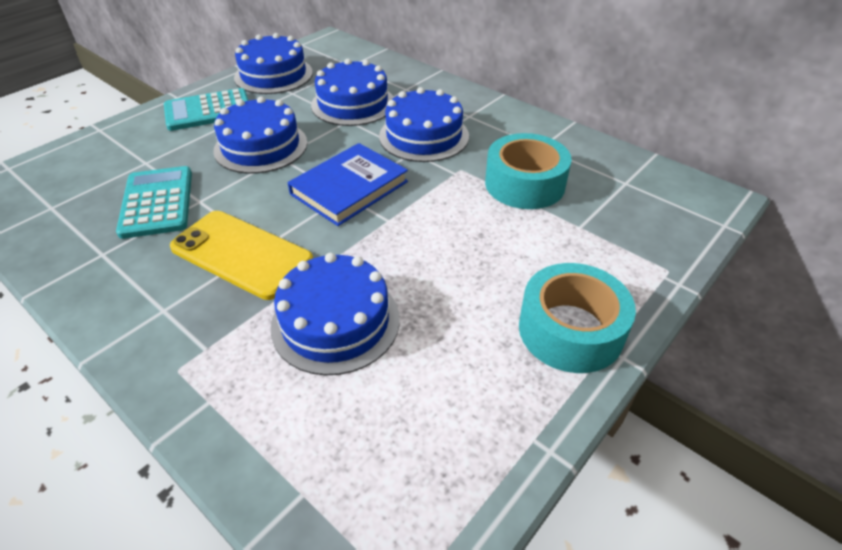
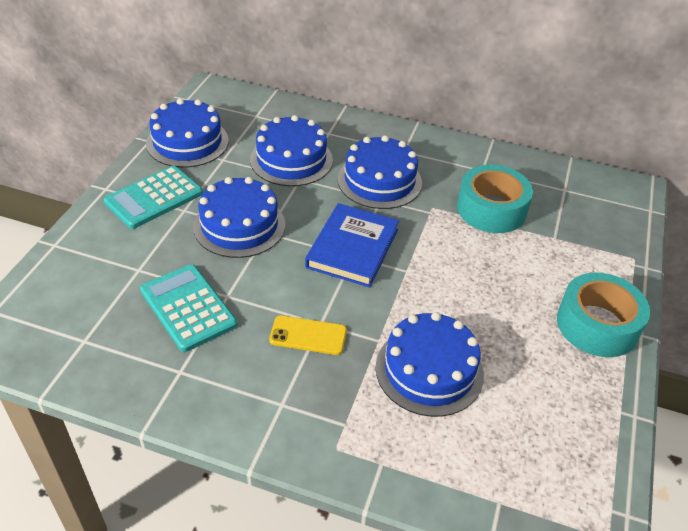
camera: 25 degrees left, 0 degrees up
(241, 254) = (308, 335): yellow phone -> yellow phone, size x0.58

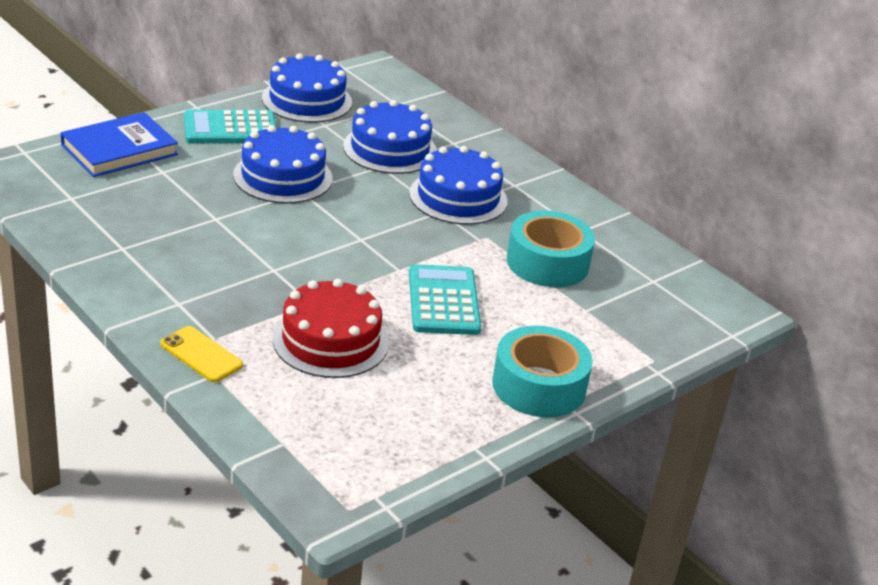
camera: 30 degrees right, 10 degrees down
(188, 307) = (174, 212): turquoise calculator -> turquoise calculator (443, 301)
(308, 335) = (252, 272): yellow phone -> yellow phone (201, 355)
(352, 248) = (367, 233): blue book -> blue book (119, 150)
(429, 370) = (330, 340): blue cake -> red cake

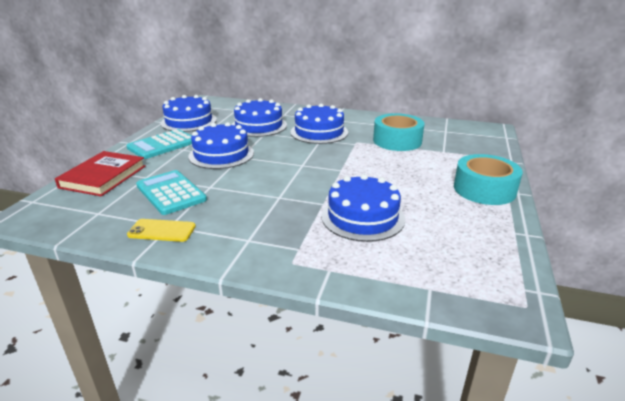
camera: 30 degrees left, 5 degrees down
(119, 150) = (103, 177): blue book -> red book
(201, 355) = (304, 262): yellow phone -> yellow phone (162, 231)
(330, 340) = (362, 217): red cake -> blue cake
(443, 301) = (383, 174): turquoise calculator -> turquoise calculator (171, 193)

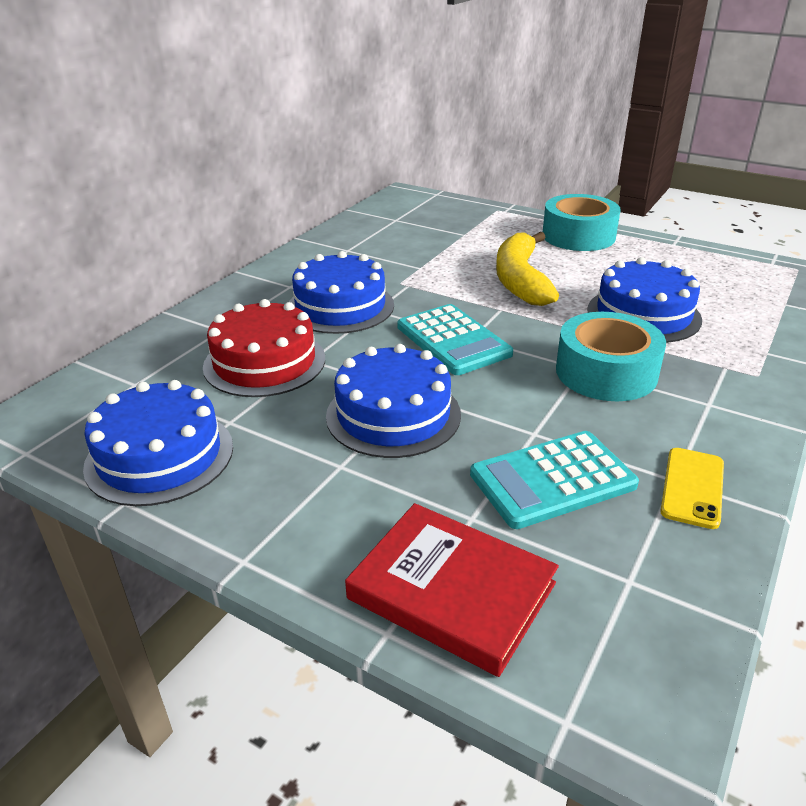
camera: 75 degrees left, 5 degrees up
(162, 145) = (296, 498): turquoise calculator -> turquoise calculator (453, 340)
(259, 126) = (264, 362): blue cake -> red cake
(386, 173) = (520, 280): none -> yellow banana
(397, 141) = (413, 254): turquoise tape -> turquoise tape (606, 372)

